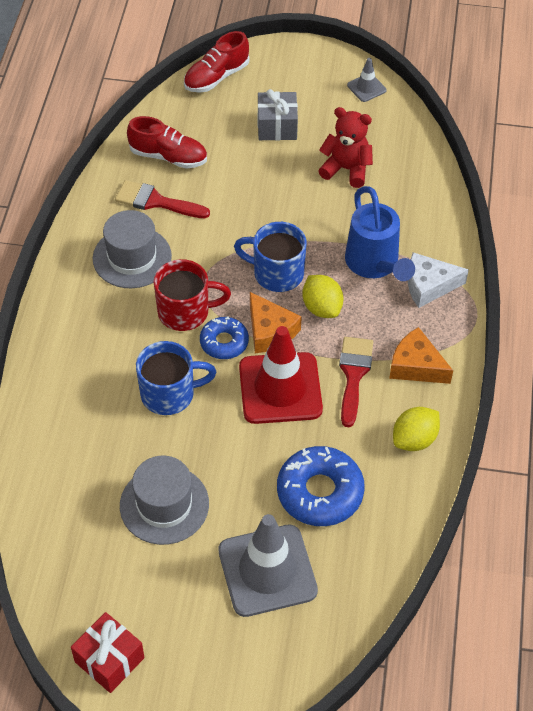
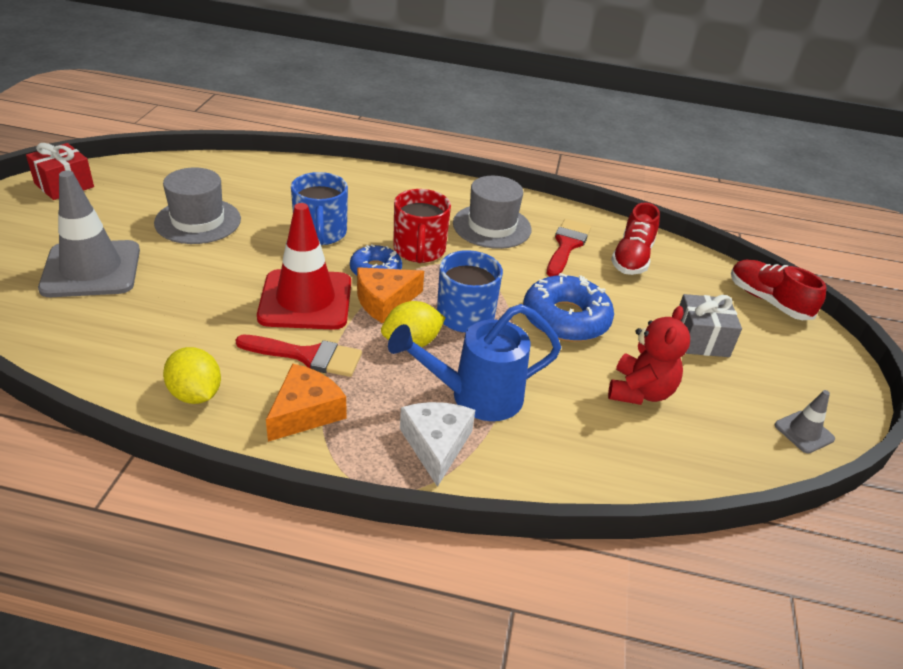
camera: 90 degrees right, 15 degrees down
(320, 492) = (161, 312): blue donut -> blue donut (565, 319)

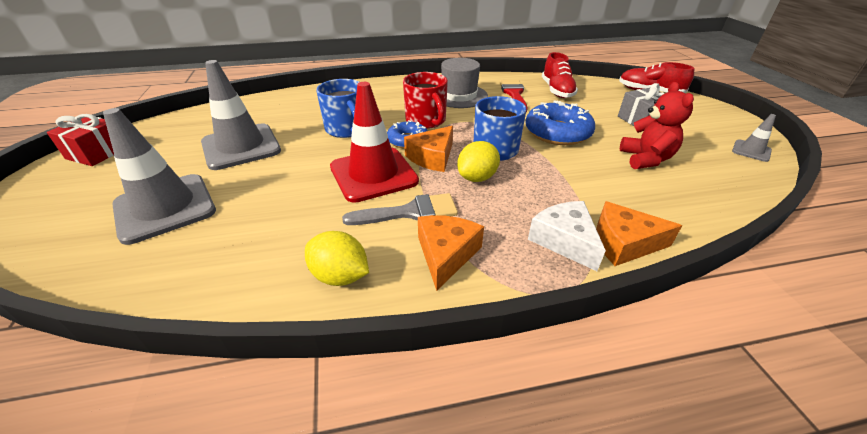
camera: 20 degrees left, 0 degrees up
(198, 221) = (241, 147): grey hat -> grey traffic cone
(307, 356) = (409, 212): red brush -> grey brush
(476, 397) = (556, 197): blue watering can -> none
(497, 472) = (624, 243): none -> orange cheese

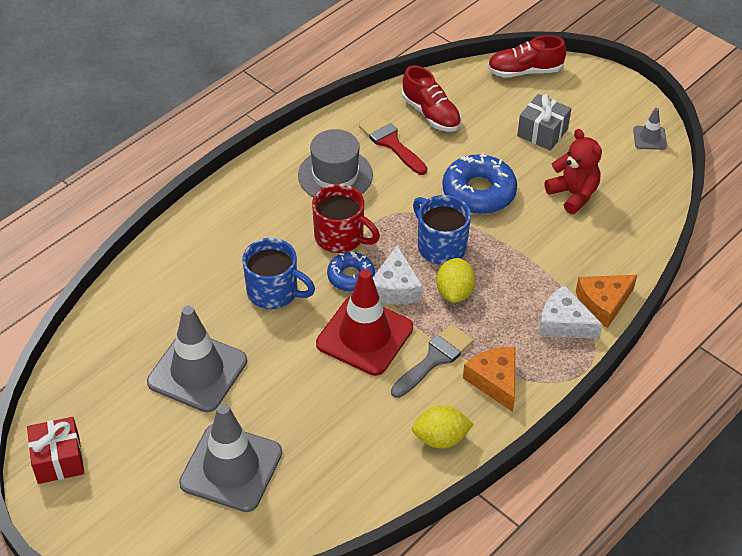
camera: 35 degrees left, 10 degrees up
(432, 157) = (395, 287): orange cheese -> white cheese

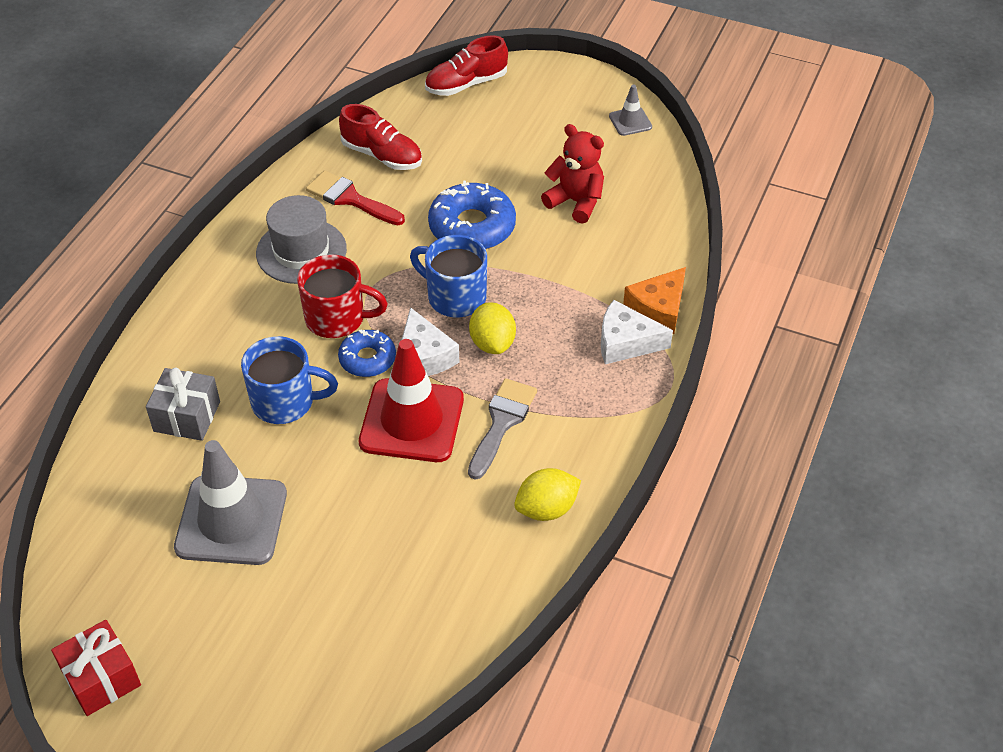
camera: 20 degrees left, 0 degrees up
(231, 468) = (319, 619): grey traffic cone -> none
(494, 381) = (578, 427): orange cheese -> none
(542, 132) = (514, 145): grey gift -> grey gift (187, 416)

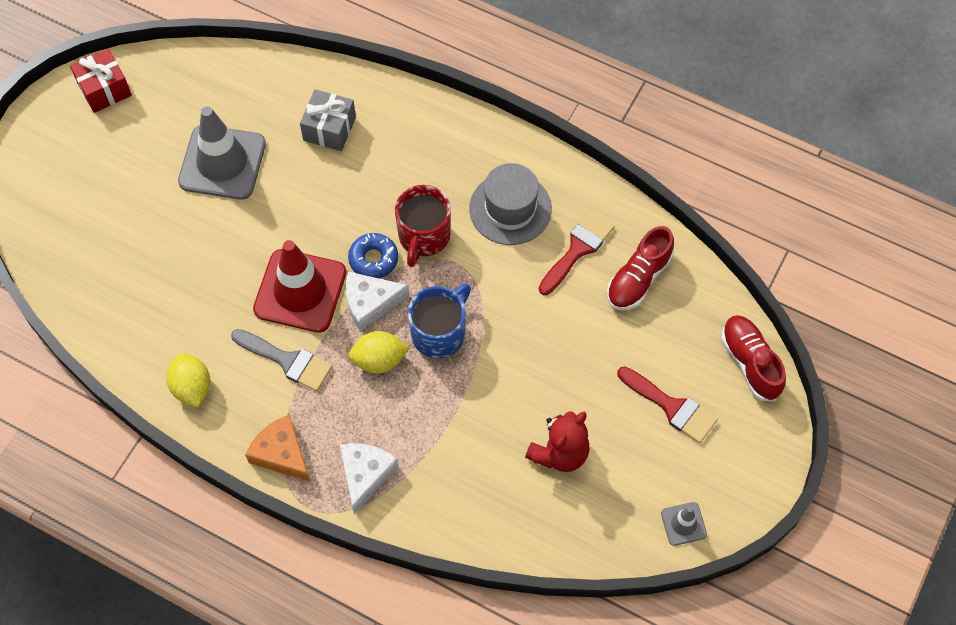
camera: 95 degrees right, 15 degrees up
(285, 402) = (334, 197): blue mug -> none
(472, 227) = (531, 353): blue donut -> none
(517, 131) = (671, 407): none -> red brush
(658, 309) = (404, 511): orange cheese -> orange cheese (281, 453)

